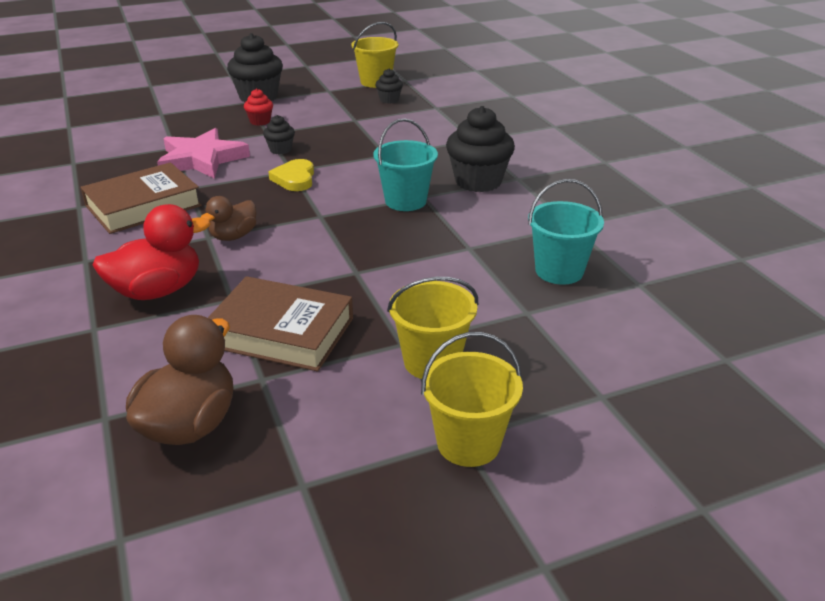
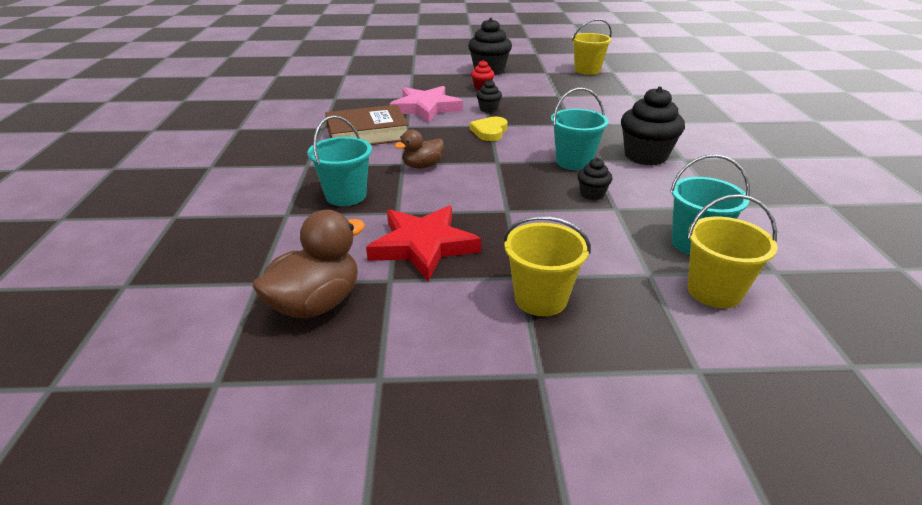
camera: 20 degrees right, 0 degrees up
(158, 291) = (346, 196): red duck -> turquoise bucket
(281, 332) = (423, 246): brown book -> red star
(389, 100) = (593, 84): black cupcake -> black cupcake (592, 194)
(468, 443) = (544, 381): yellow bucket -> yellow bucket (714, 291)

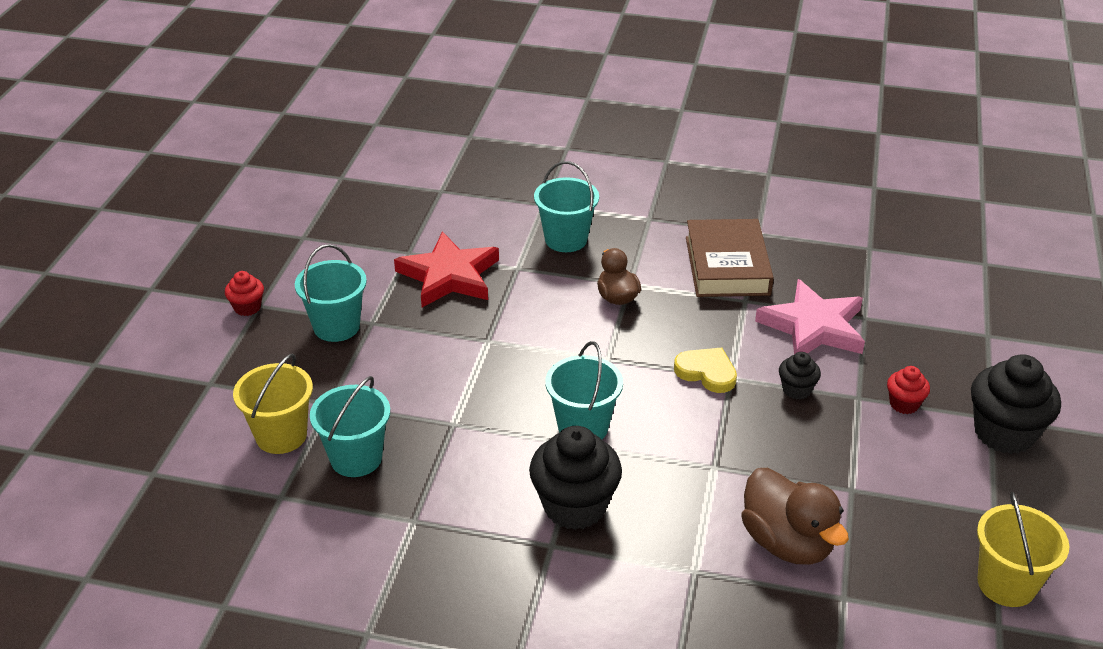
camera: 105 degrees right, 5 degrees up
(316, 303) = (398, 216): brown duck -> brown duck (787, 543)
(540, 299) = (336, 326): yellow bucket -> turquoise bucket
(550, 385) = (247, 307): none -> red cupcake
(592, 194) = (492, 415): black cupcake -> none

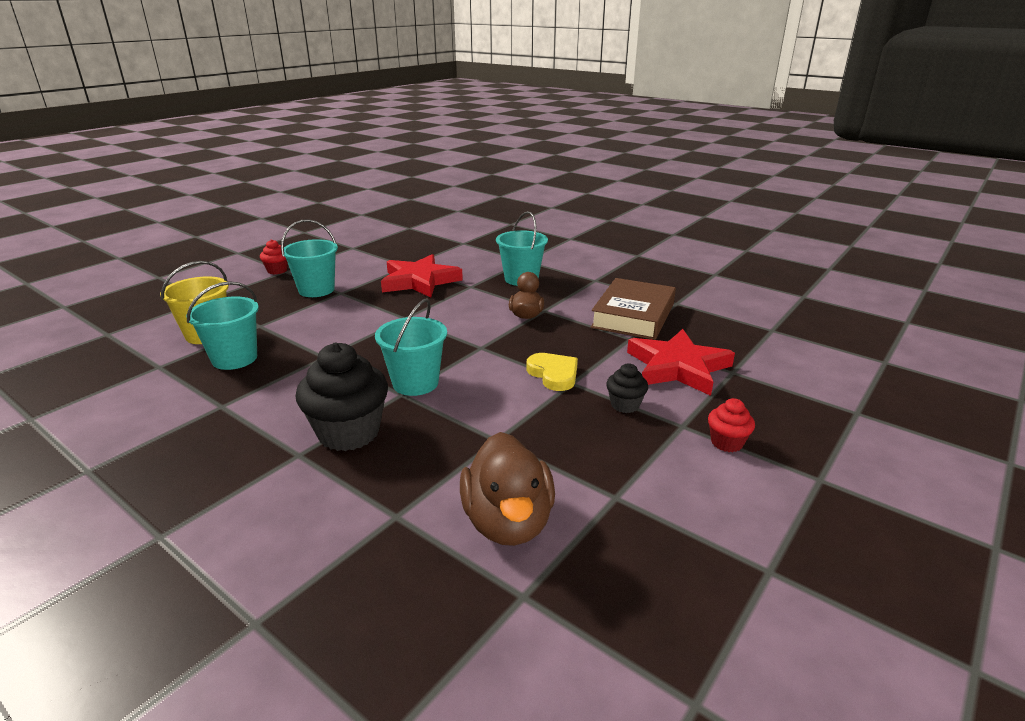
camera: 25 degrees right, 10 degrees down
(813, 327) = (677, 367): pink star -> red star
(1004, 433) = (828, 497): black cupcake -> none
(1006, 584) = (737, 656): yellow bucket -> none

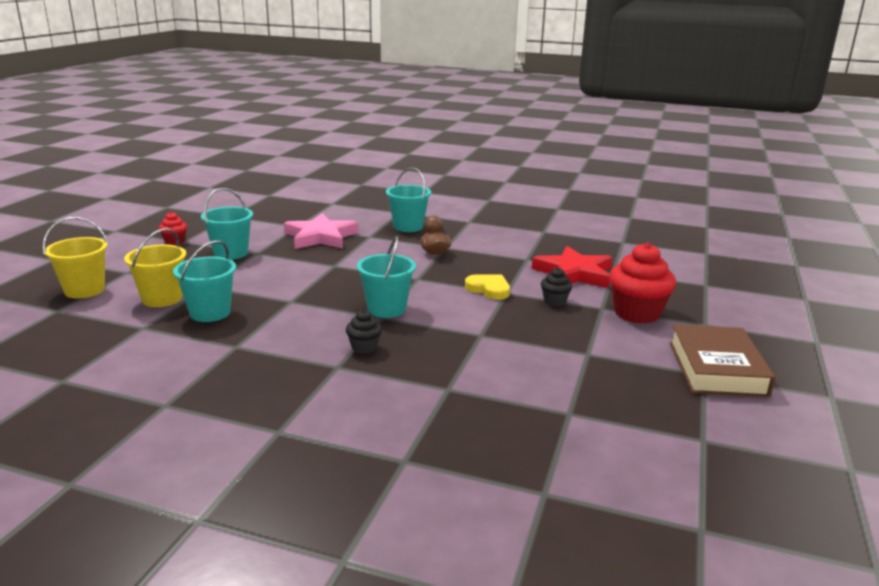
camera: 20 degrees left, 5 degrees down
(151, 314) = (84, 290): none -> yellow bucket
(349, 433) = (364, 347): black cupcake -> black cupcake, size x0.50
(419, 281) = (320, 237): red star -> pink star
(508, 522) = (528, 378): brown duck -> none
(633, 316) = (518, 244): brown book -> brown book (717, 368)
(726, 443) = (637, 313): red cupcake -> red cupcake, size x1.99

